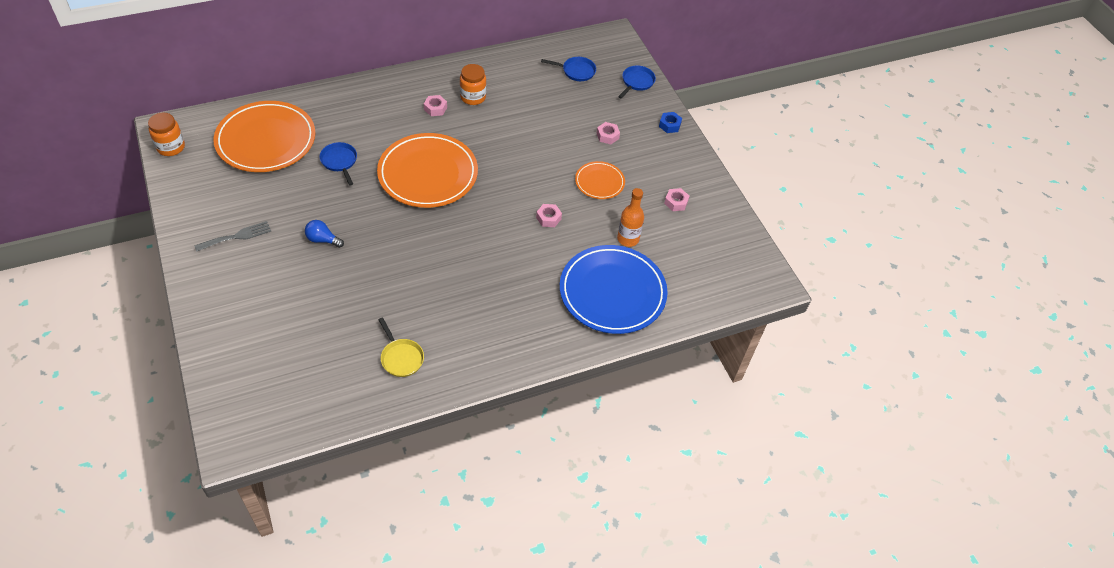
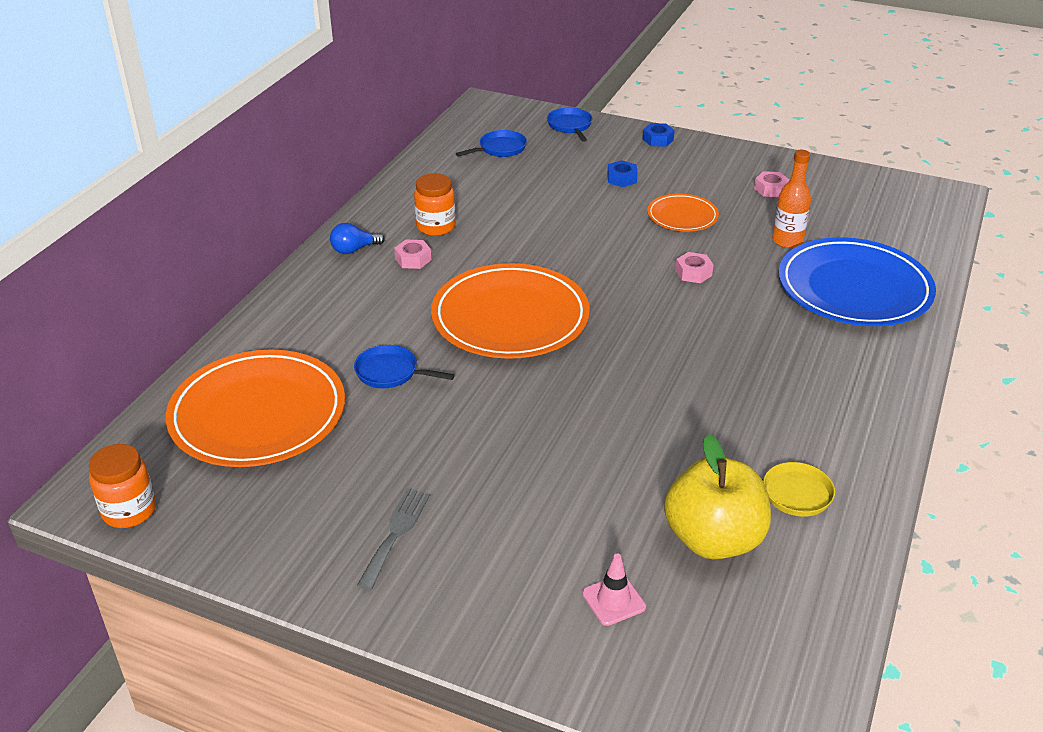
camera: 40 degrees left, 15 degrees down
(265, 334) = (613, 600): none -> pink traffic cone
(323, 240) = (507, 456): blue light bulb -> blue light bulb (354, 250)
(338, 346) = (713, 539): none -> yellow apple
(607, 136) = (621, 179): pink nut -> blue nut

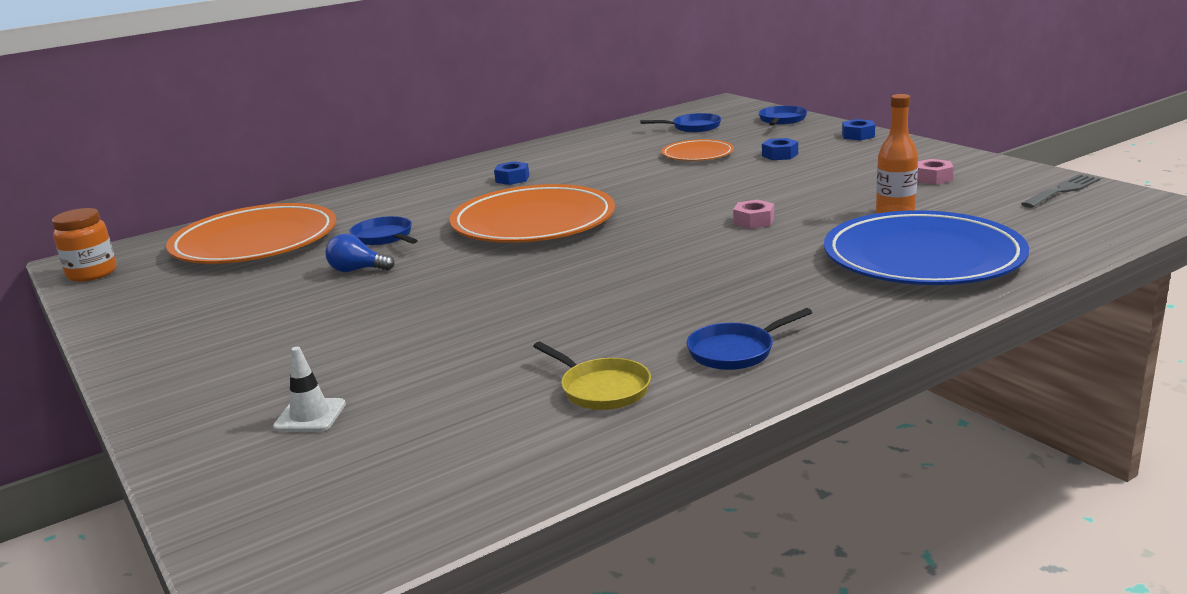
camera: 35 degrees right, 15 degrees down
(354, 250) = (476, 168): blue light bulb -> blue light bulb (357, 270)
(395, 533) = (225, 327): grey fork -> grey fork (1062, 190)
(413, 259) = (512, 179): pink nut -> blue nut
(436, 227) = (562, 164): orange jar -> none
(613, 600) = (310, 416): pink traffic cone -> white traffic cone
(682, 216) = (803, 184): orange plate -> orange plate (697, 154)
(713, 539) = (468, 401): yellow apple -> none
(836, 425) = (735, 351): none -> blue pan

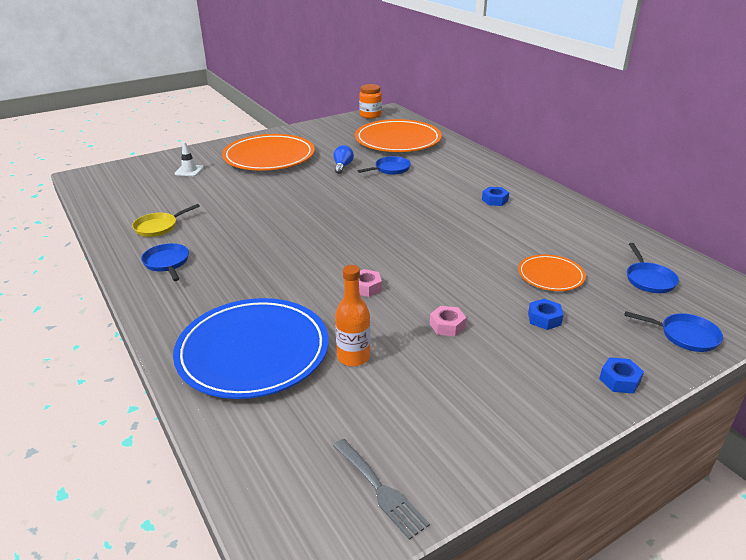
camera: 90 degrees right, 10 degrees up
(533, 222) = (398, 209): orange plate -> orange plate (269, 157)
(933, 178) = (448, 402): pink nut -> pink nut (447, 326)

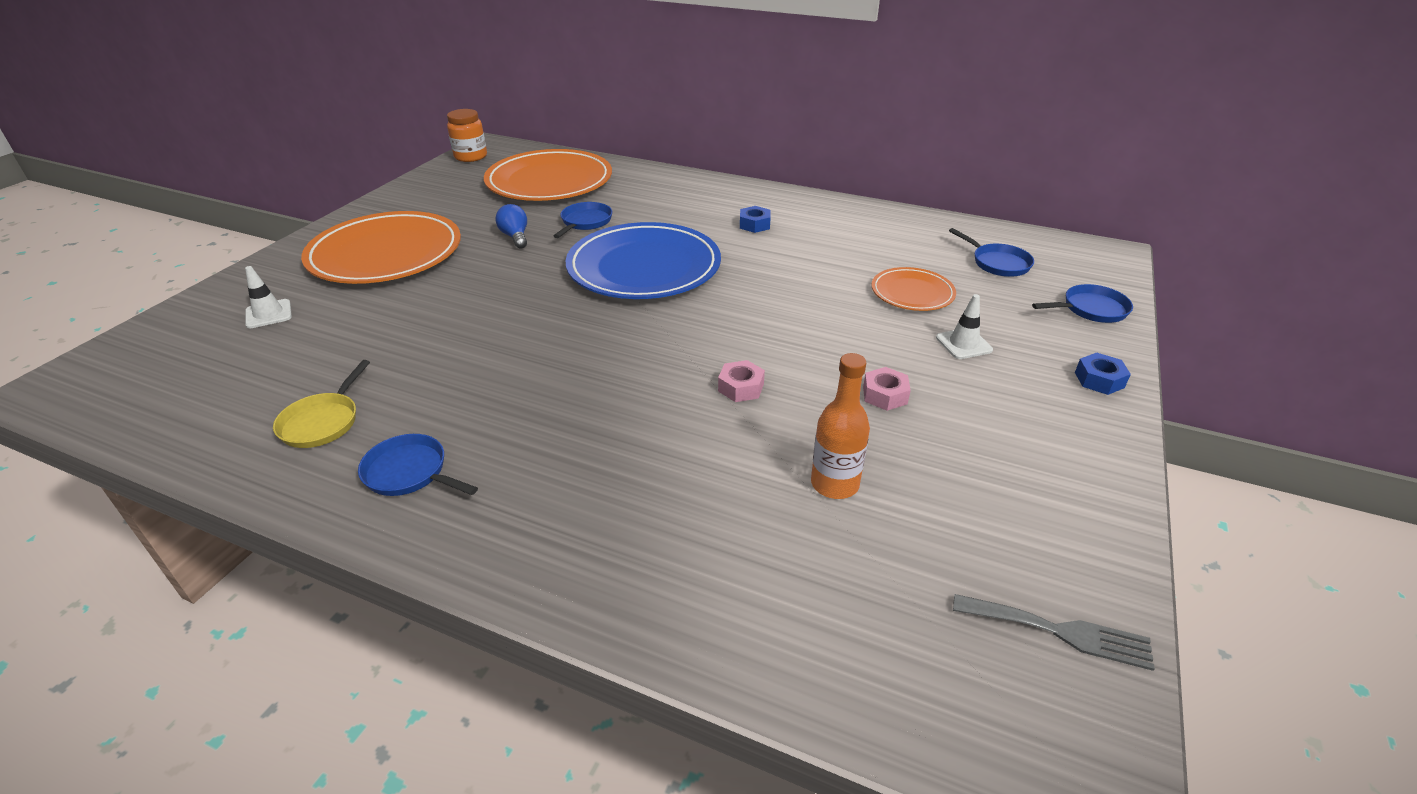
camera: 35 degrees left, 5 degrees up
(253, 352) = (705, 542): blue plate -> blue plate (644, 267)
(544, 319) = (963, 344): blue nut -> white traffic cone

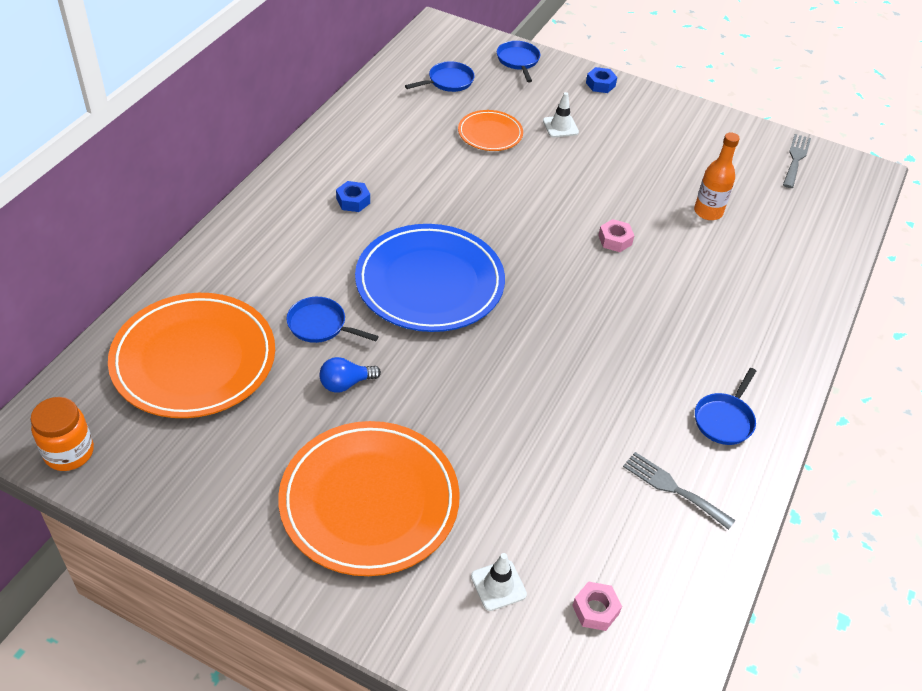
camera: 90 degrees left, 10 degrees up
(322, 422) = (673, 488): yellow pan -> grey fork
(885, 395) = (620, 174): pink nut -> pink nut (595, 610)

